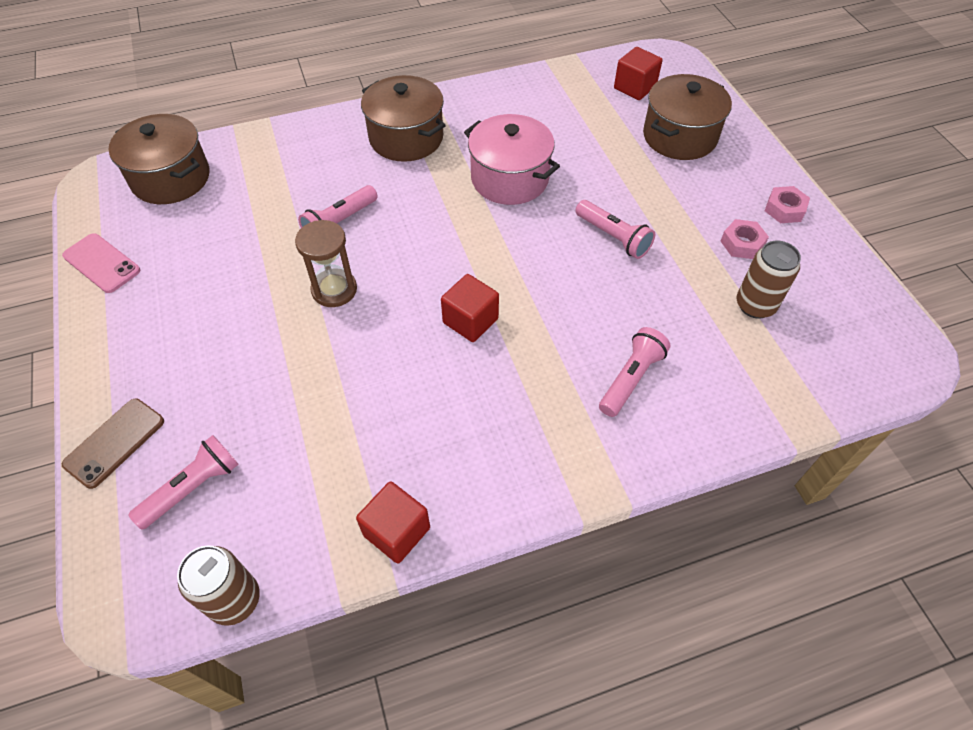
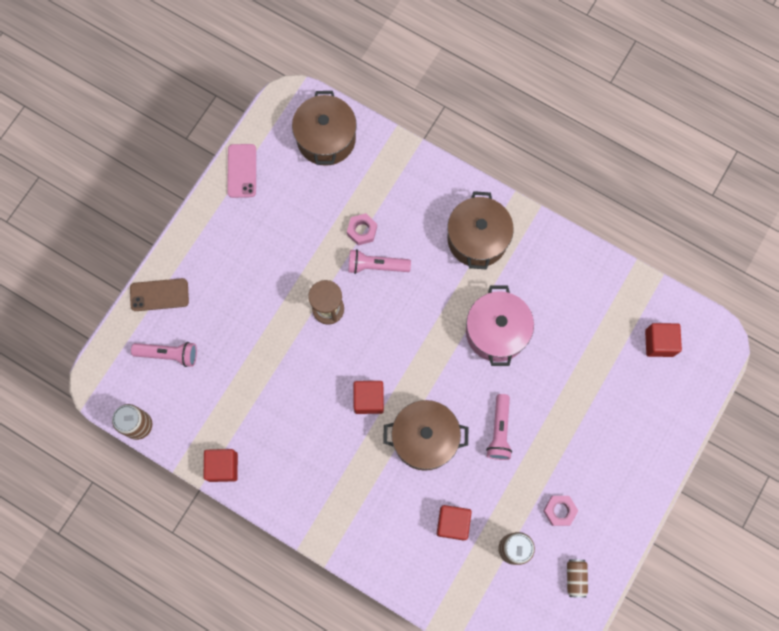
camera: 50 degrees right, 20 degrees up
(631, 379) = (401, 514): pink flashlight -> none
(679, 136) = (631, 408): brown pot -> brown pot (424, 438)
(682, 338) = (452, 523): none -> red cube
(784, 209) = (615, 519): pink nut -> pink nut (362, 231)
(828, 275) = (575, 578): none -> brown can

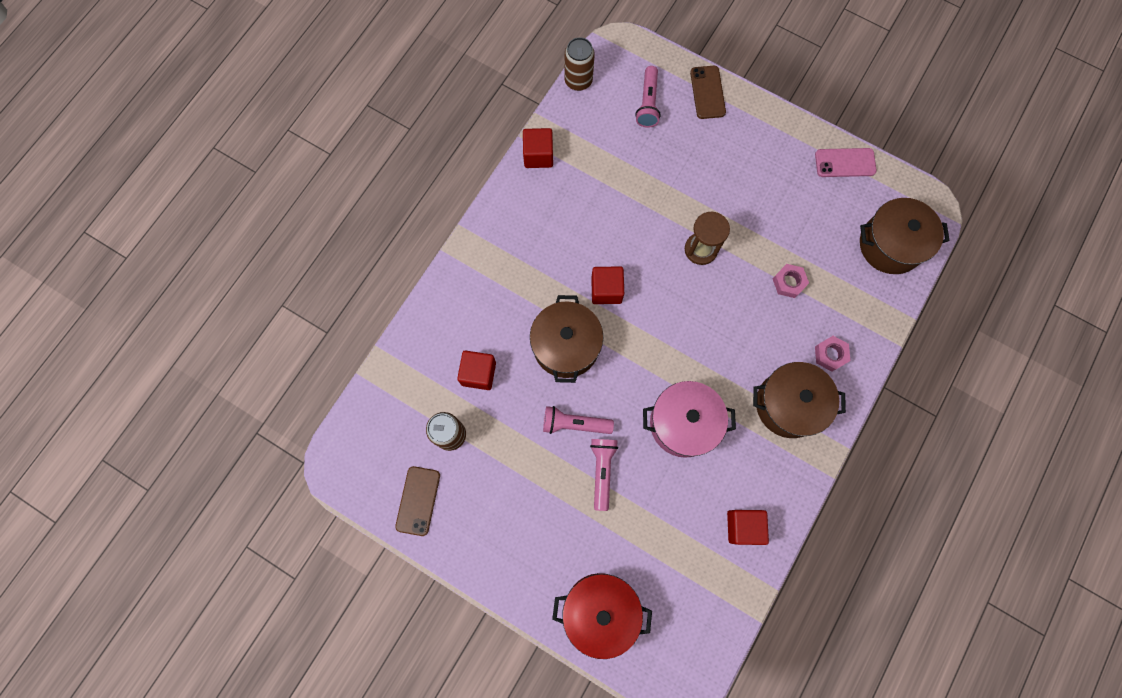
camera: 90 degrees right, 0 degrees up
(376, 266) = (750, 297): pink flashlight -> pink flashlight (602, 471)
(559, 511) = (488, 486): pink nut -> pink nut (830, 354)
(575, 578) = (418, 500): brown can -> brown phone
(659, 343) = (677, 611): red cube -> red cube (743, 527)
(662, 409) = (600, 610): none -> red pot

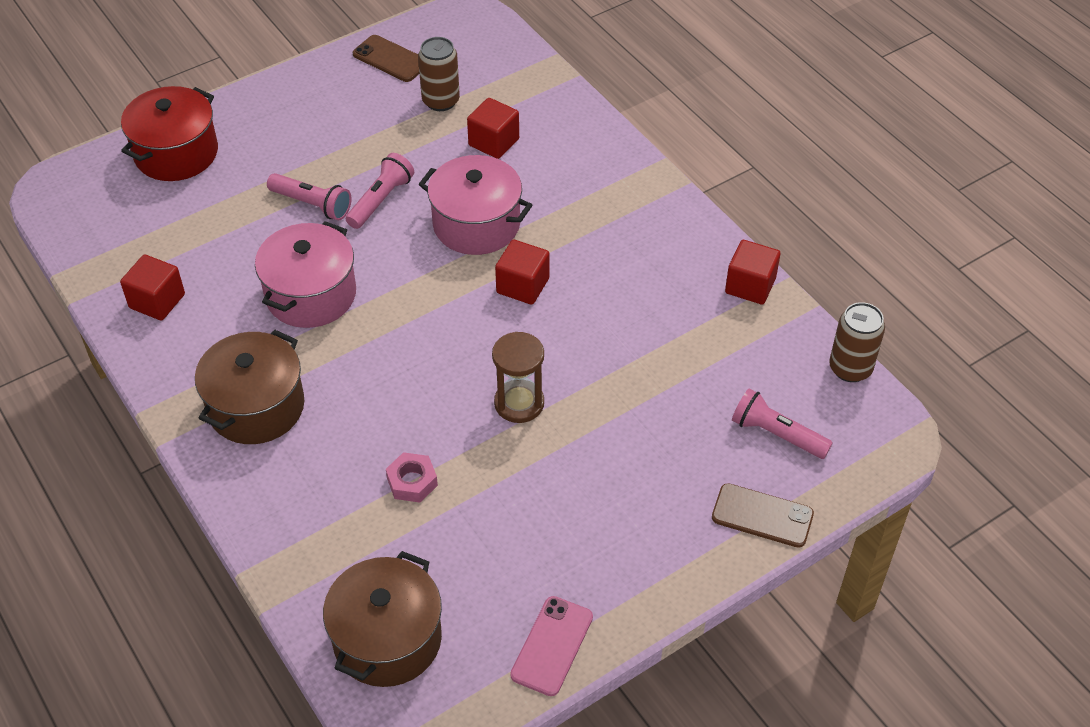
camera: 115 degrees right, 25 degrees down
(566, 346) = (476, 224): brown pot -> pink pot
(830, 354) = (285, 482): pink nut -> none

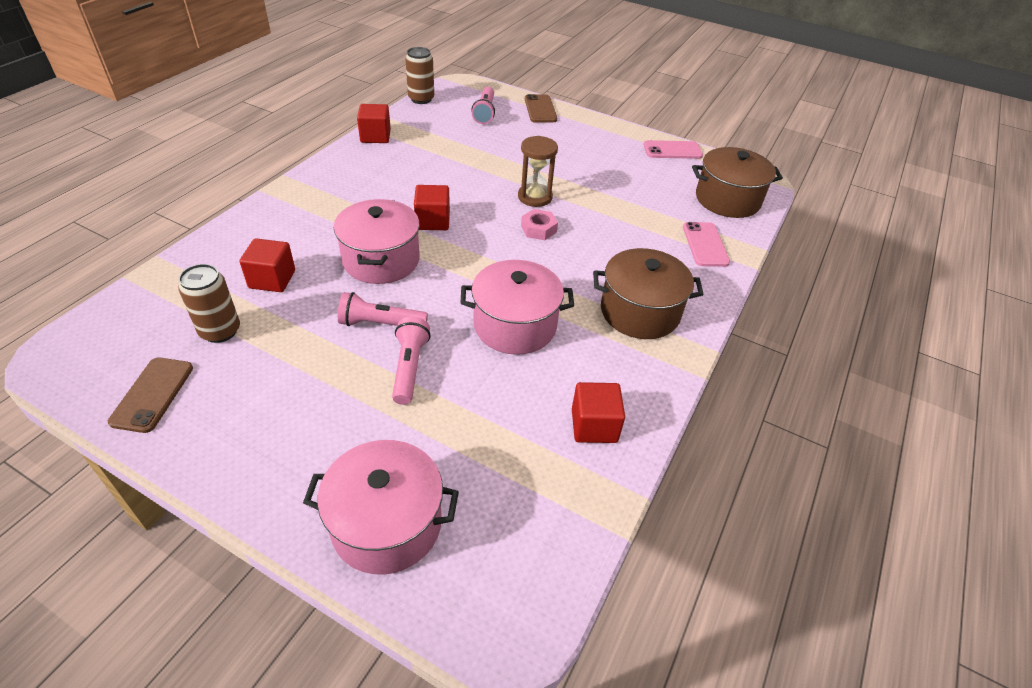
camera: 120 degrees left, 5 degrees down
(176, 153) = (386, 524): red pot -> pink pot
(315, 543) = (705, 244): none -> pink phone
(412, 482) = (628, 221): pink nut -> pink nut (538, 229)

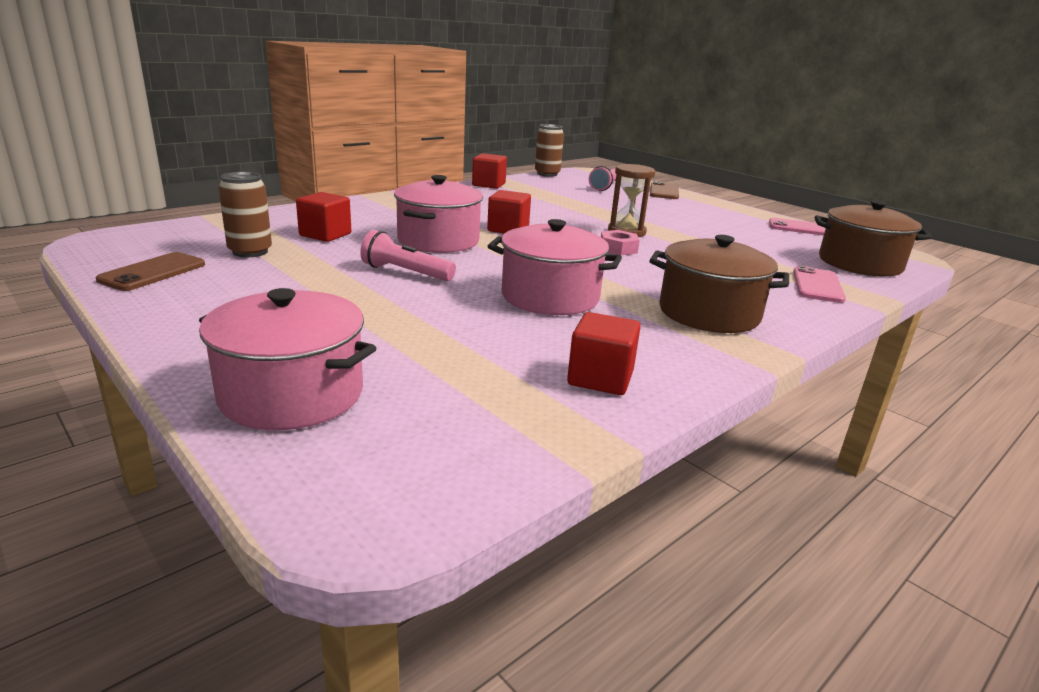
camera: 20 degrees right, 20 degrees down
(409, 368) = (412, 301): pink flashlight -> none

